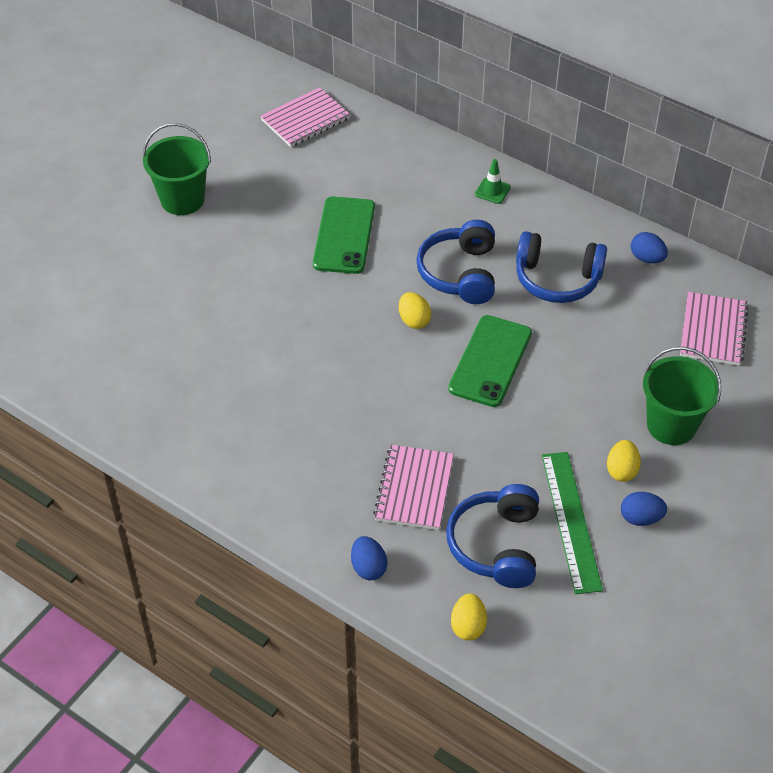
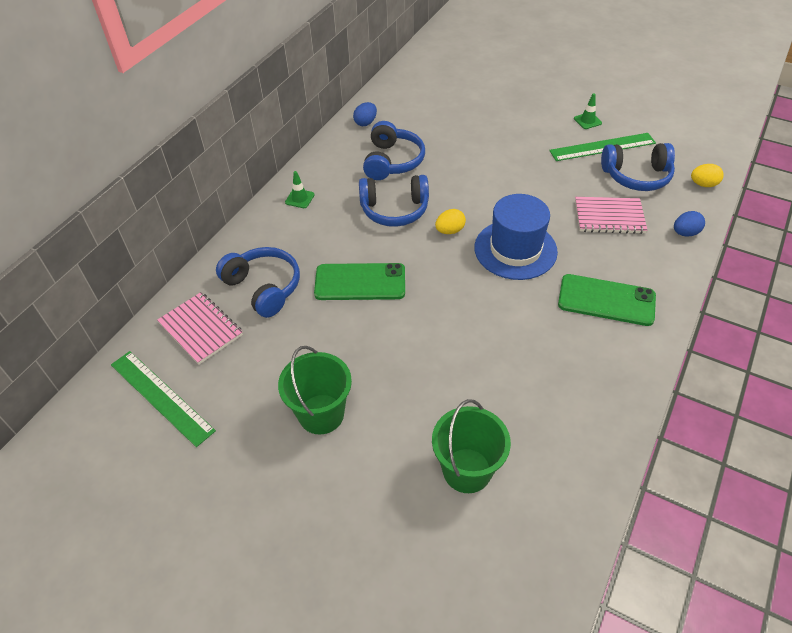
camera: 95 degrees left, 0 degrees up
(231, 99) = (161, 397): none -> green ruler
(352, 162) = (264, 287): none -> blue headphones
(370, 378) = (515, 249): none -> blue hat
(490, 361) = (480, 188): green phone -> green phone (606, 300)
(621, 470) = (554, 129): yellow egg -> none
(640, 518) = (587, 121): blue egg -> green traffic cone
(671, 425) = (511, 111): green bucket -> green bucket (467, 470)
(713, 331) = (427, 96): pink notebook -> none

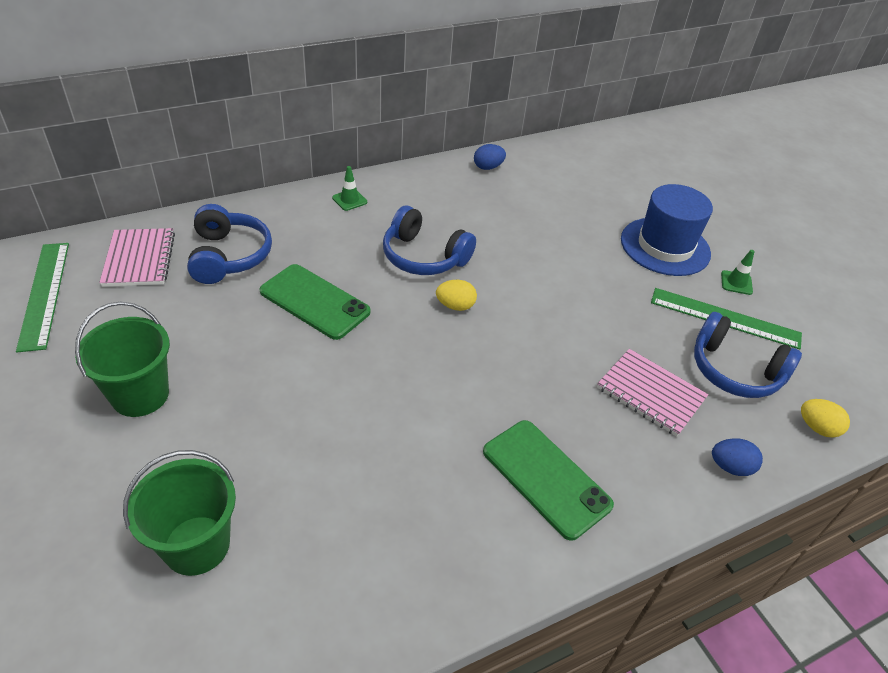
camera: 30 degrees right, 5 degrees down
(392, 161) = (473, 213): blue headphones -> none
(515, 249) = (503, 363): blue hat -> blue hat (665, 246)

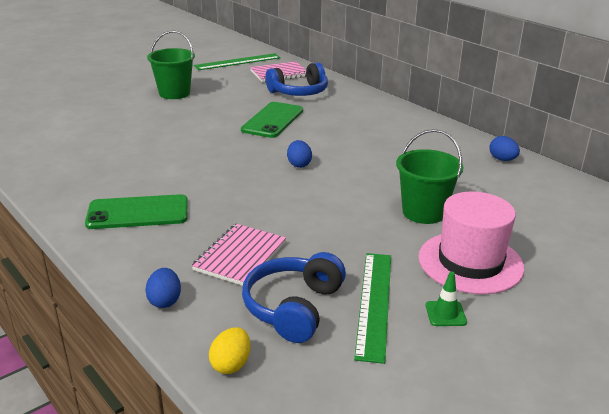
camera: 80 degrees right, 15 degrees down
(197, 545) = (80, 122): green bucket -> green bucket (423, 212)
(349, 200) = (392, 115): green traffic cone -> none
(424, 257) = (348, 147): blue headphones -> none
(455, 306) = (299, 164): yellow egg -> blue egg
(546, 478) = (138, 213): green phone -> green phone turned 45 degrees clockwise
(665, 246) = (470, 262): blue hat -> pink hat

